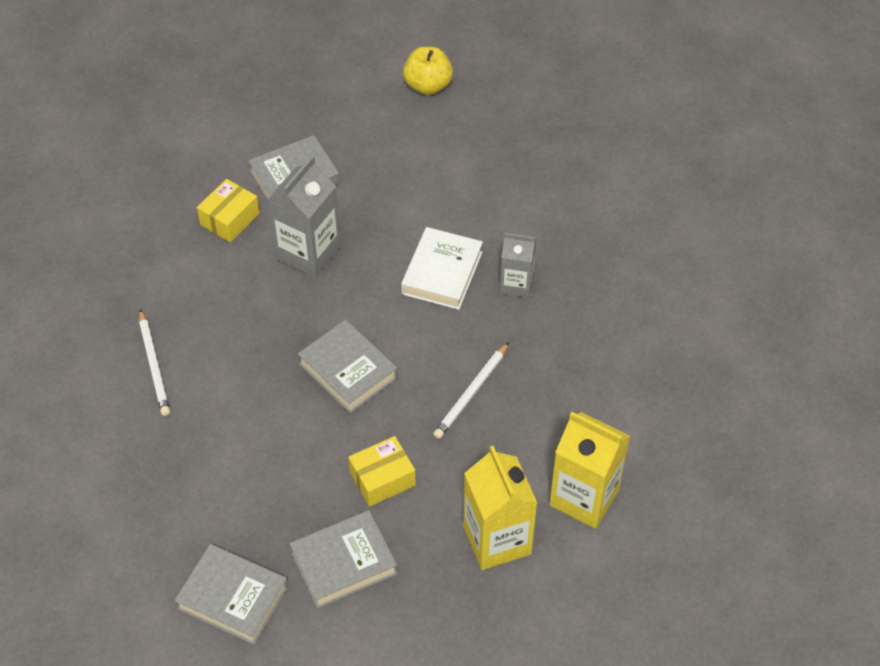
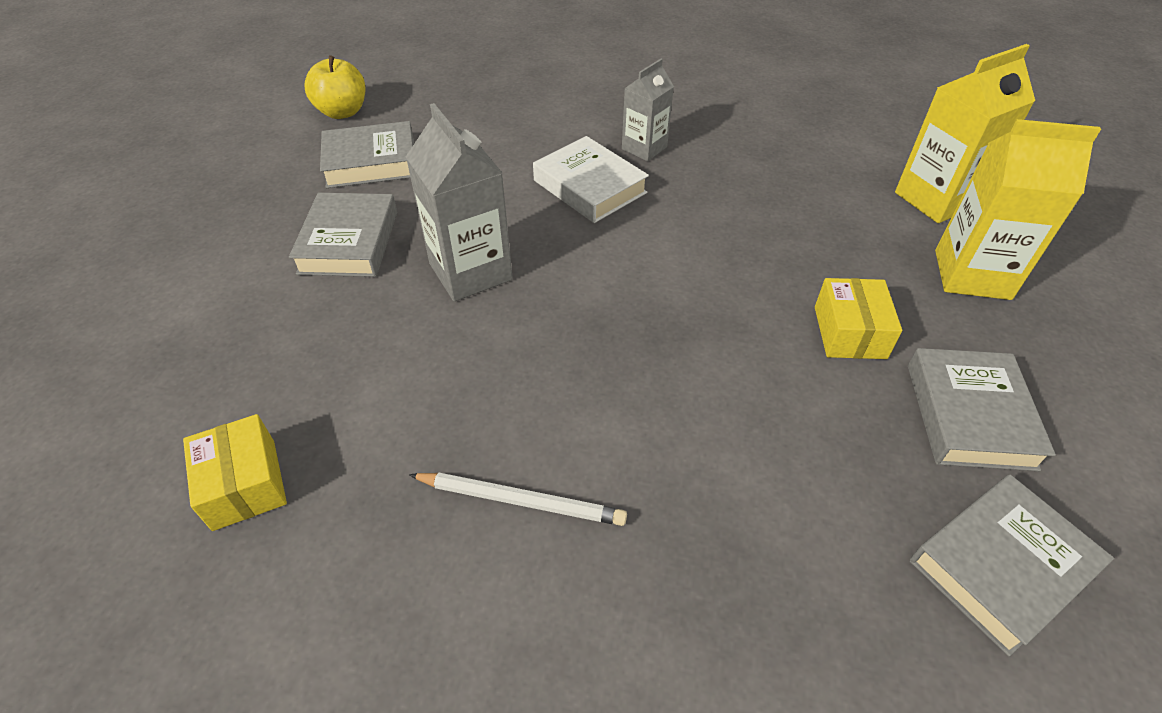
camera: 60 degrees left, 5 degrees down
(230, 219) = (348, 320): yellow box -> yellow box (244, 484)
(348, 371) = (671, 302): grey book -> grey book (371, 162)
(471, 393) = (763, 223): white pencil -> none

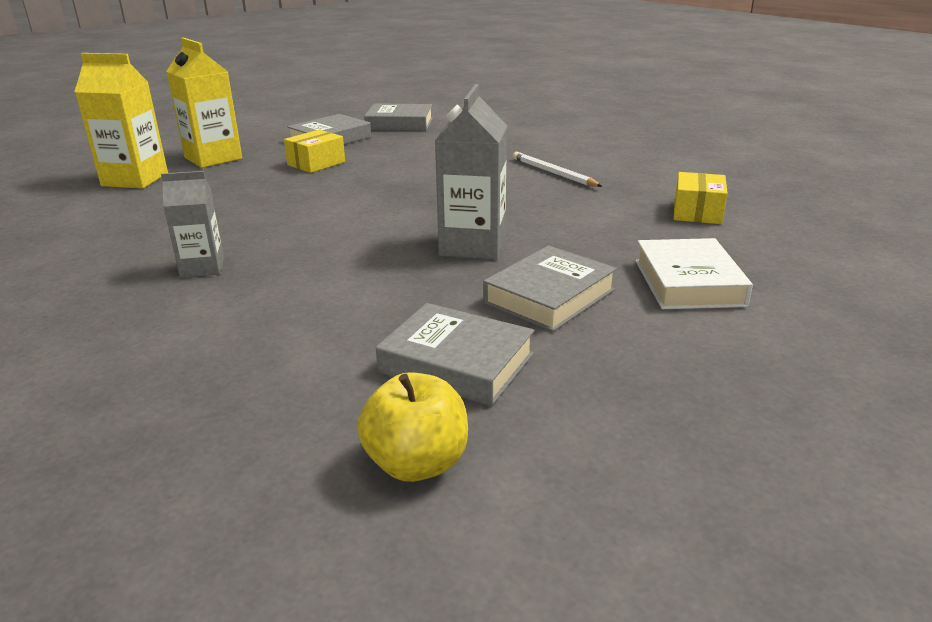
camera: 140 degrees left, 20 degrees down
(589, 187) = (301, 260): white book -> white book (688, 283)

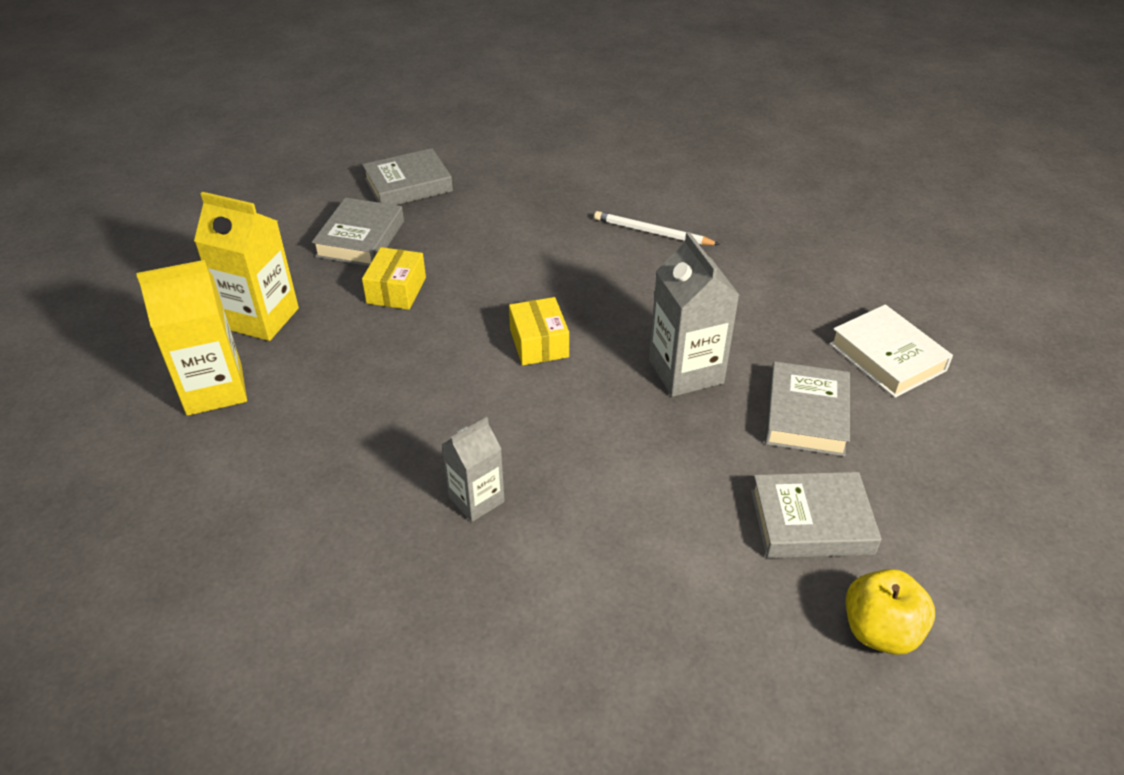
camera: 30 degrees left, 15 degrees up
(697, 212) = (821, 256): yellow box -> yellow box (539, 343)

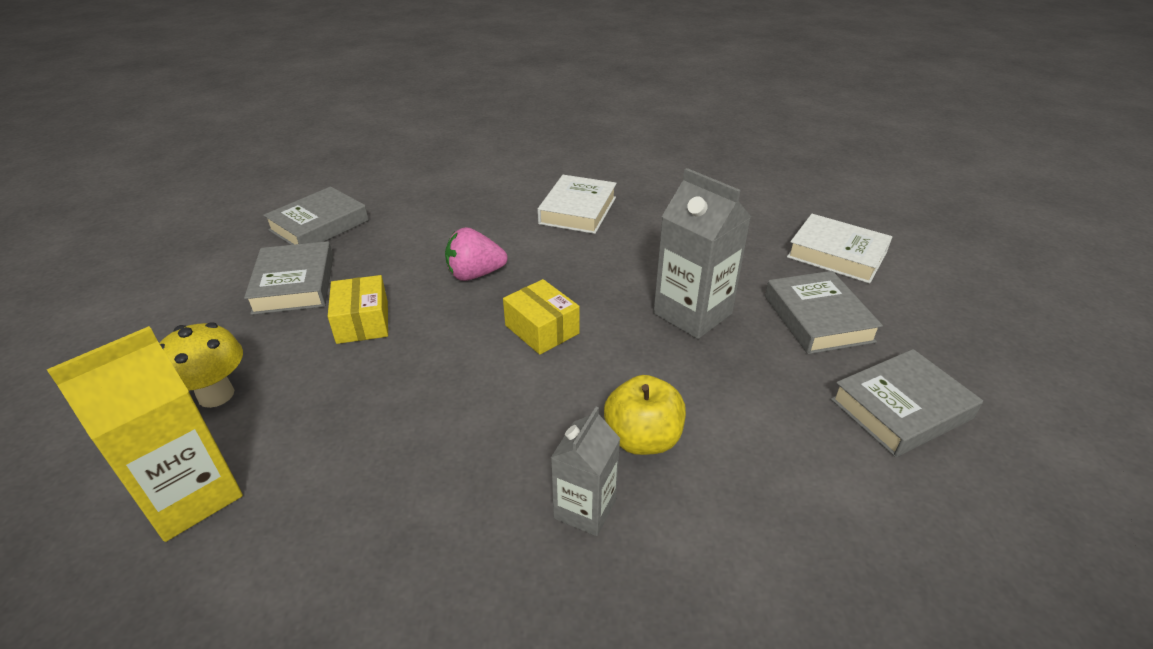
camera: 25 degrees left, 5 degrees down
(261, 318) = (216, 395): yellow carton -> yellow mushroom
(514, 273) = (475, 274): none -> pink strawberry
(652, 232) = (577, 210): white pencil -> white book
(880, 631) = (1040, 487): yellow apple -> yellow apple (643, 439)

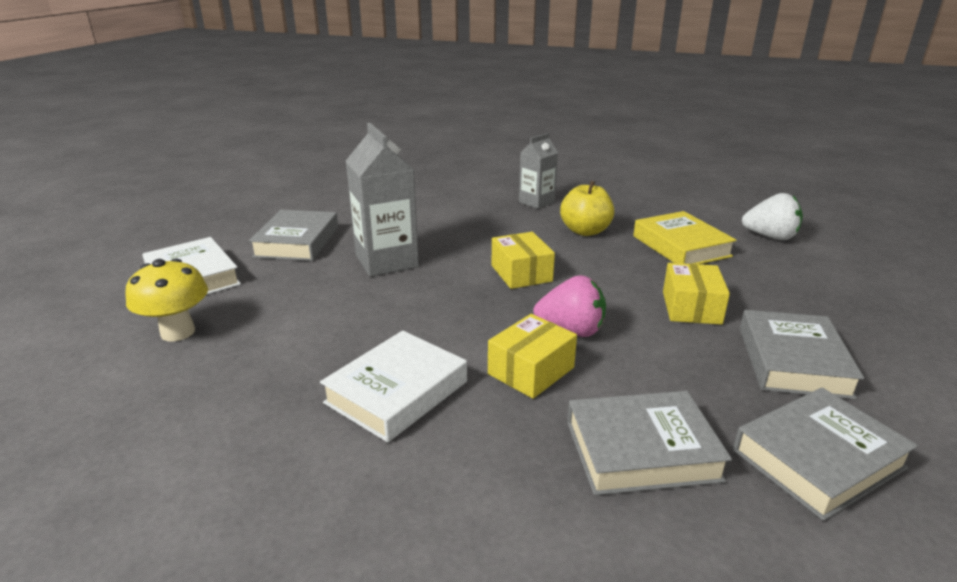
camera: 160 degrees left, 10 degrees down
(191, 496) = (770, 237): yellow carton -> white strawberry
(216, 395) = (799, 279): yellow mushroom -> yellow mushroom (178, 332)
(346, 430) = (681, 246): none -> yellow book
(498, 238) = (531, 371): none -> yellow box
(643, 439) = (487, 215): yellow apple -> yellow apple (585, 231)
(901, 409) = (325, 202): grey book -> grey book (641, 450)

